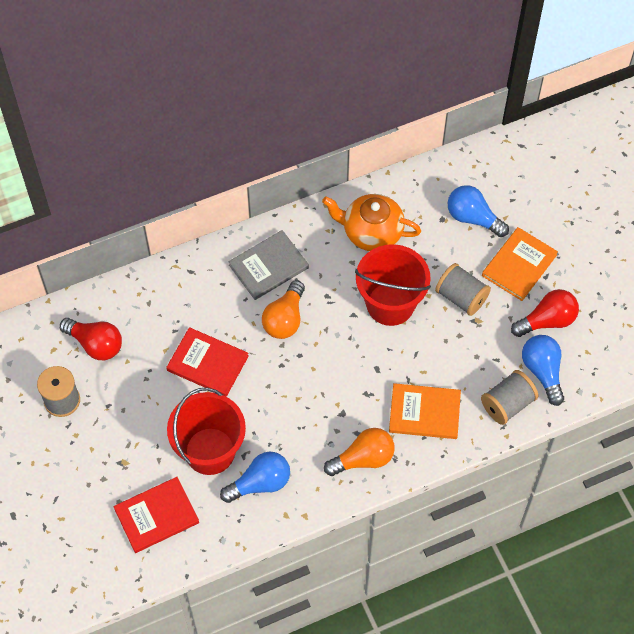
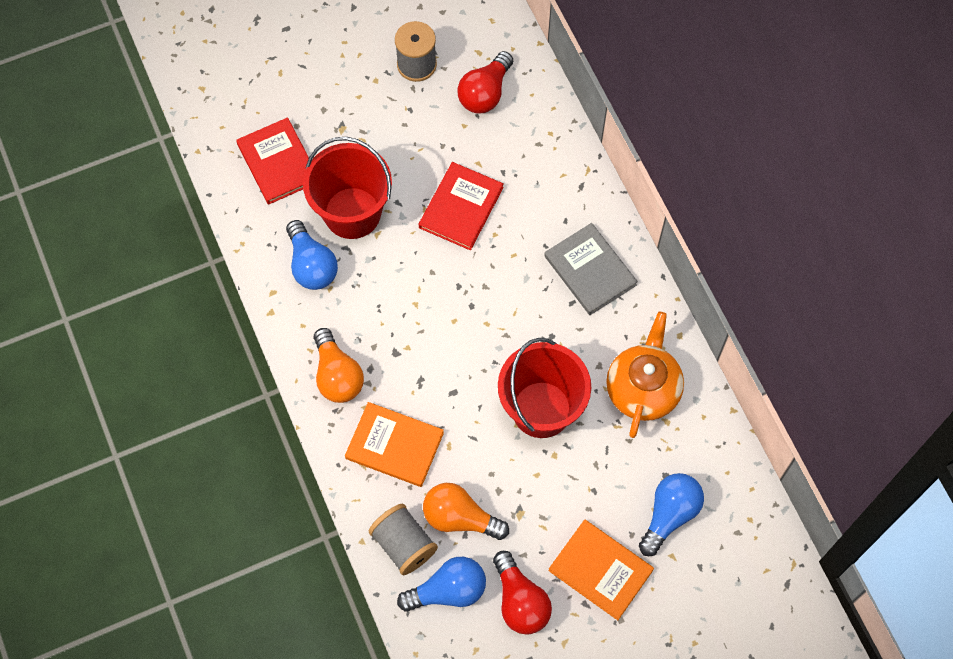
camera: 90 degrees right, 5 degrees up
(285, 319) = (519, 289): orange light bulb -> orange light bulb (460, 518)
(424, 412) = (394, 445): orange book -> orange book turned 75 degrees counterclockwise
(461, 297) = (552, 495): grey spool -> none

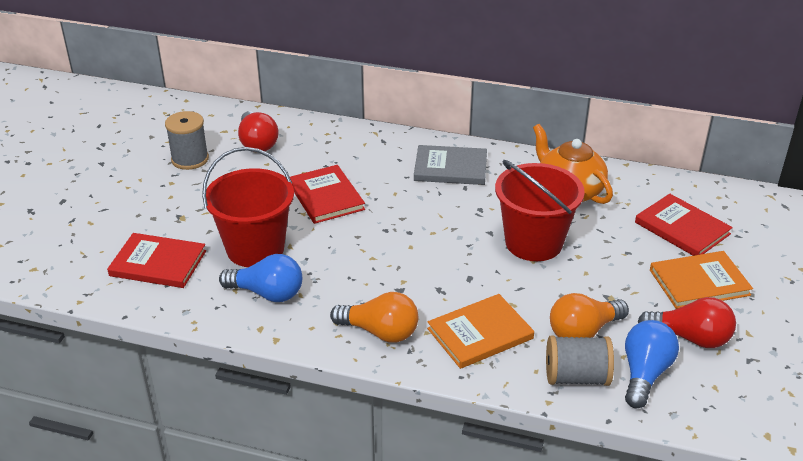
camera: 50 degrees left, 30 degrees down
(669, 515) = (682, 228): blue light bulb -> red book

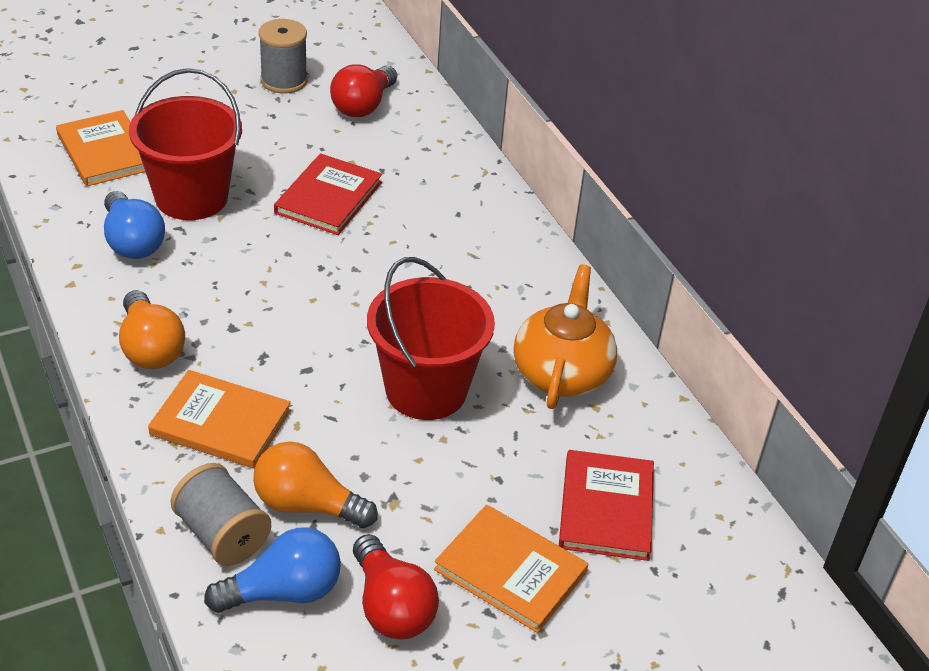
camera: 45 degrees right, 5 degrees up
(158, 263) = (105, 152): red book -> orange book
(450, 168) = (489, 258): grey book -> none

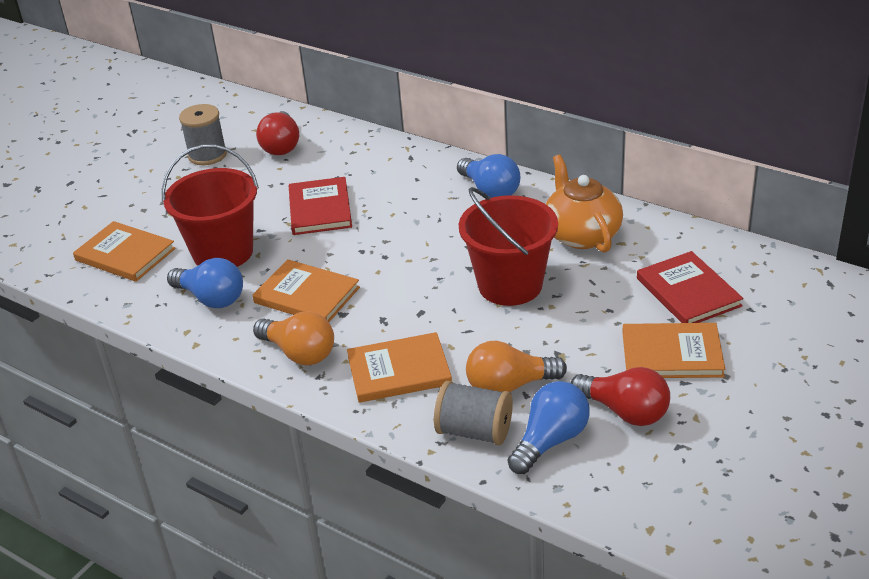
camera: 25 degrees left, 5 degrees down
(220, 288) = (307, 295): none -> orange book
(518, 268) = (490, 191): none -> blue light bulb

